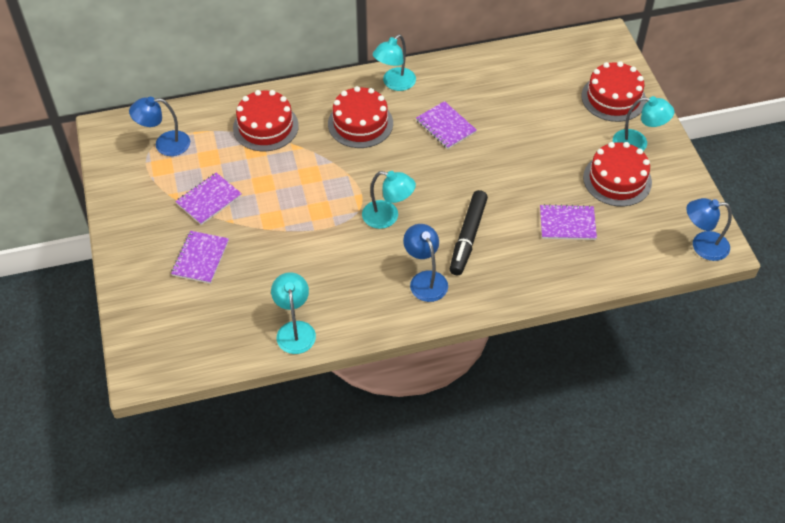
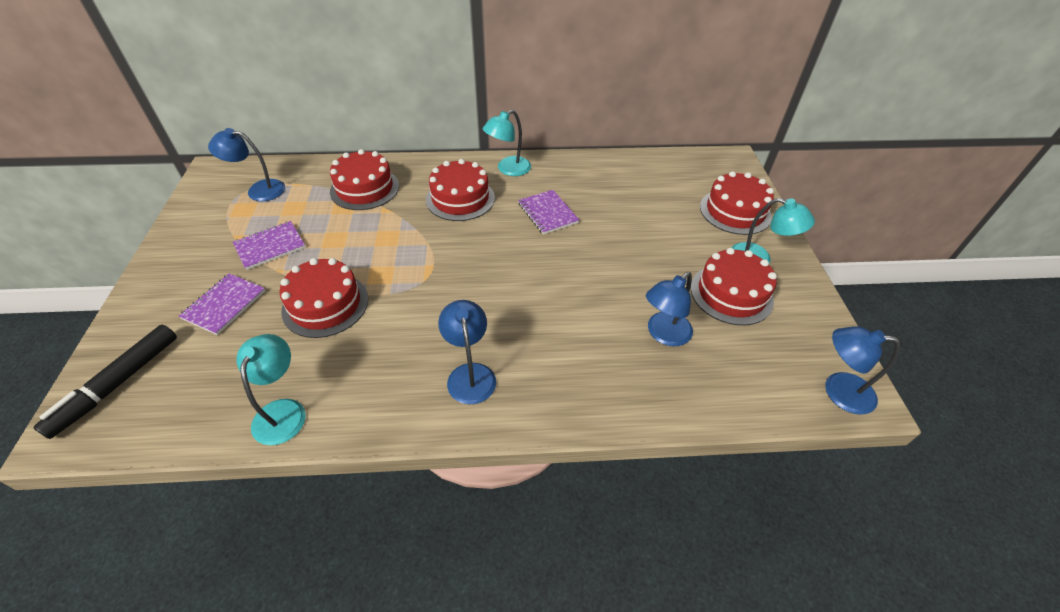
camera: 10 degrees right, 5 degrees down
(285, 244) = (325, 304): none -> red cake
(388, 217) = (453, 293): turquoise lamp -> none
(468, 237) = (538, 331): black marker -> black marker (117, 384)
(567, 223) = (663, 334): purple notebook -> blue lamp

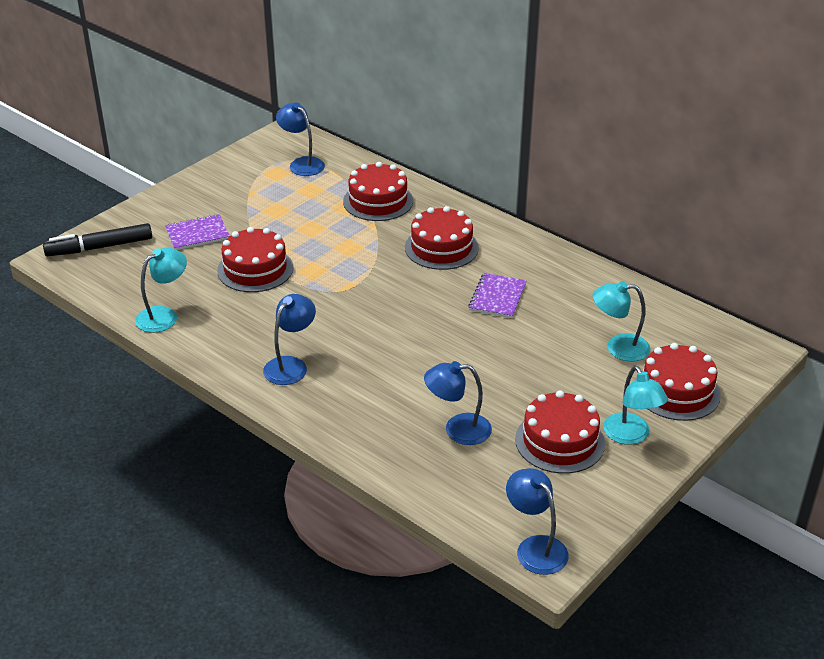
camera: 45 degrees right, 10 degrees down
(270, 246) = (264, 210): purple notebook -> none
(508, 169) = (515, 245): turquoise lamp -> turquoise lamp (618, 347)

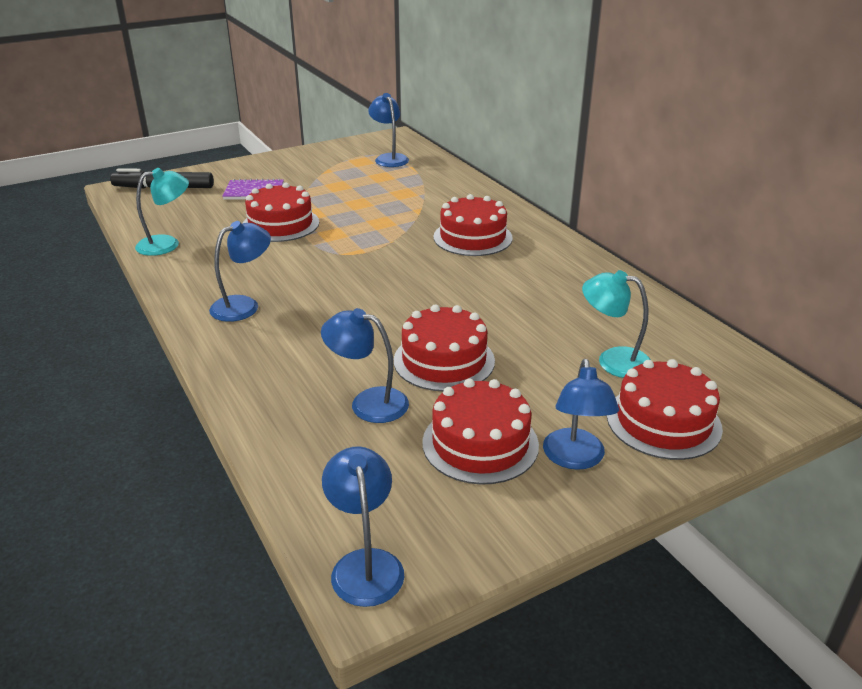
camera: 20 degrees right, 5 degrees down
(378, 201) = (437, 193): red cake -> red cake (444, 360)
(497, 297) = (502, 288): purple notebook -> none
(631, 436) = (575, 459): turquoise lamp -> blue lamp

